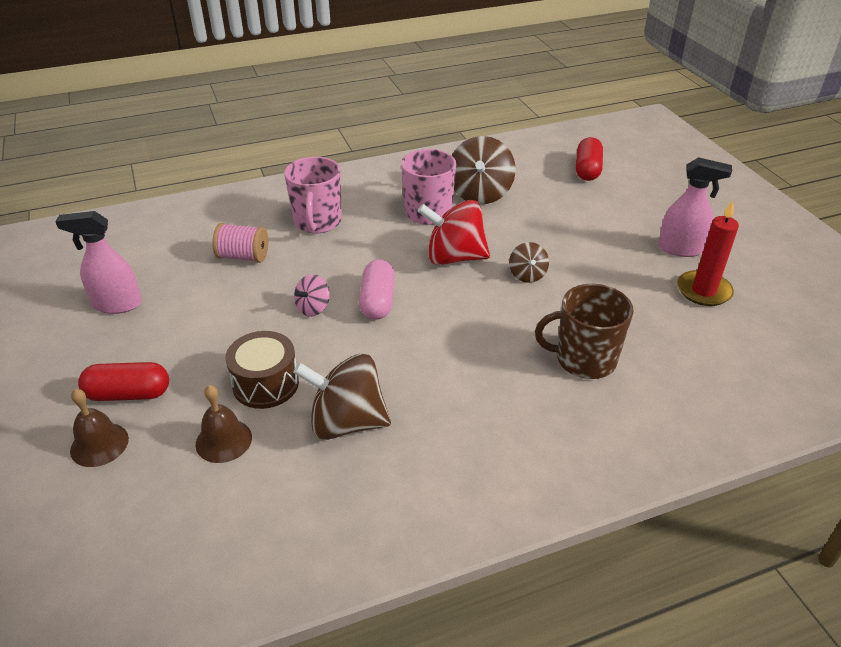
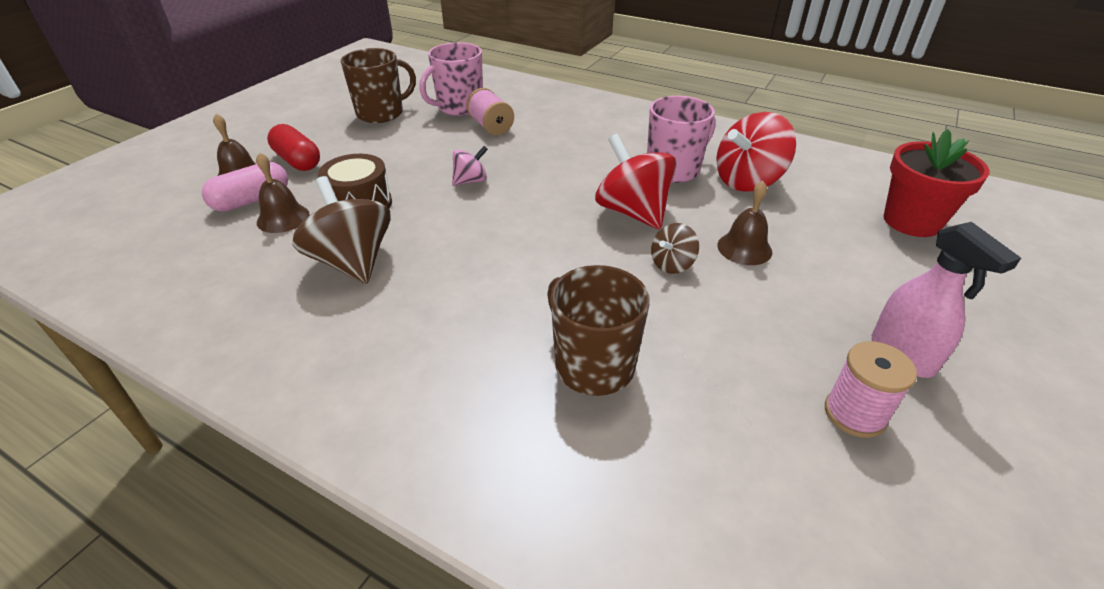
camera: 50 degrees right, 0 degrees up
(117, 304) = (381, 113): pink spray bottle -> brown mug
(313, 308) = (470, 181): pink spinning top -> pink spinning top turned 150 degrees clockwise
(317, 222) = (576, 132): pink mug -> pink mug (459, 107)
(377, 301) = (518, 204): pink capsule -> pink capsule (252, 200)
(480, 194) = (748, 181): brown spinning top -> red spinning top
(544, 239) = (744, 248): none -> brown bell
(587, 170) = (911, 221): red capsule -> red flower pot
(703, 291) = (854, 414): red candle -> pink spool

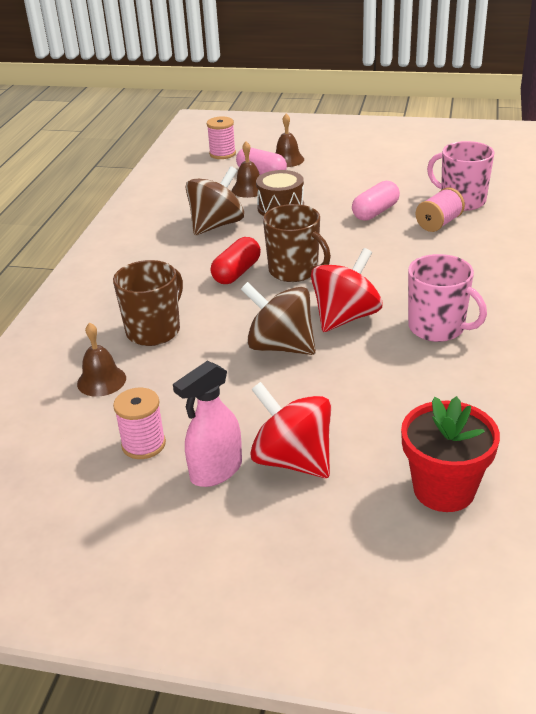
camera: 75 degrees right, 5 degrees down
(146, 220) = (222, 154): none -> pink spool
(297, 161) = (320, 170): red capsule -> red capsule (236, 272)
(381, 113) = (418, 174): brown mug -> brown mug (294, 271)
(435, 151) = (375, 212): none -> pink capsule
(470, 181) = (341, 237): pink spinning top -> none
(672, 264) = (280, 346): brown spinning top -> brown spinning top, size x1.91
(744, 248) = (325, 381): brown bell -> brown bell (101, 381)
(748, 181) = (449, 373): red spinning top -> red spinning top (293, 460)

